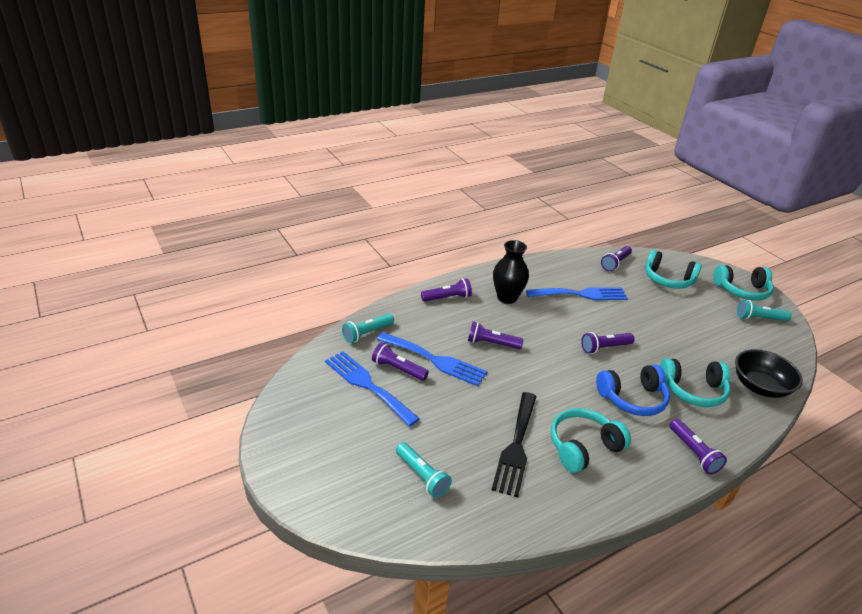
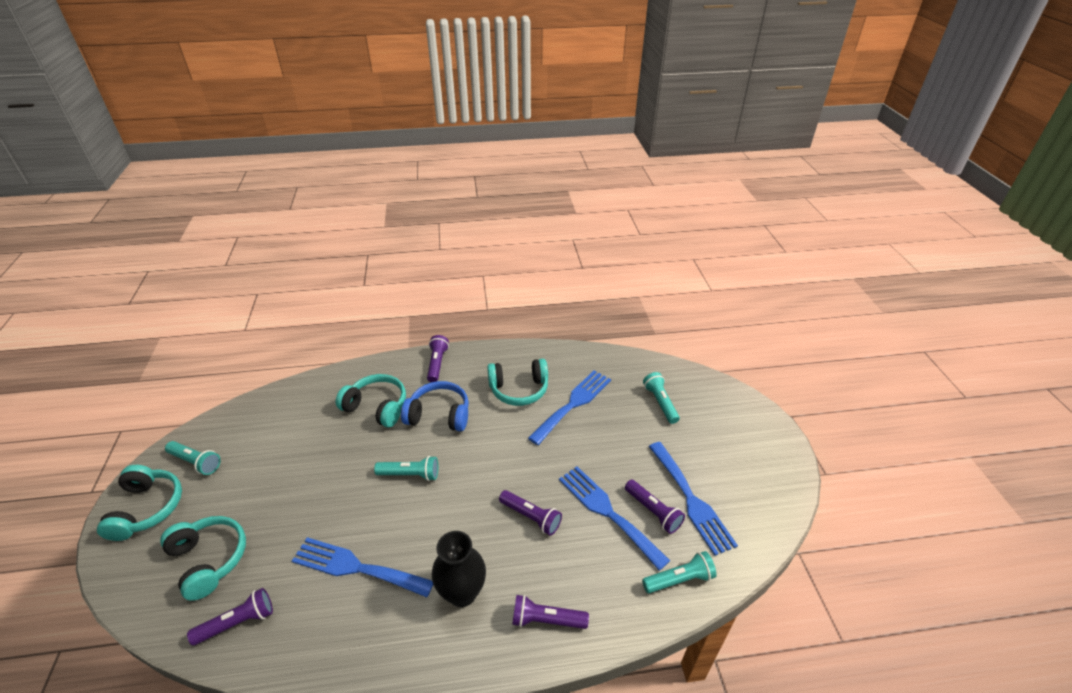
camera: 155 degrees left, 5 degrees up
(516, 446) = (573, 404): black fork -> blue fork
(605, 348) = (410, 474): purple flashlight -> turquoise flashlight
(742, 291) = (147, 508): turquoise headphones -> turquoise headphones turned 60 degrees clockwise
(760, 386) = (313, 394): black bowl -> none

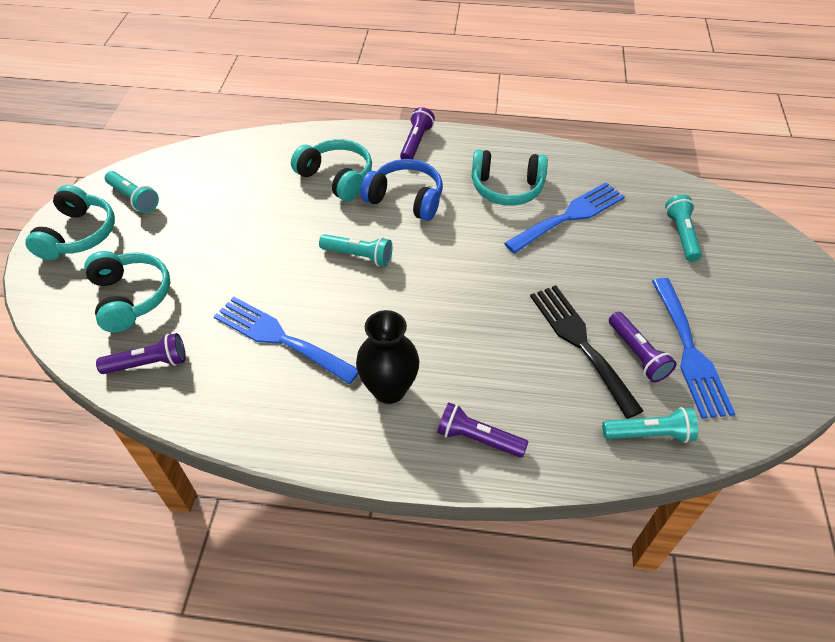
camera: 15 degrees right, 10 degrees up
(531, 517) = (487, 329): purple flashlight -> none
(607, 512) = (580, 343): blue fork -> black fork

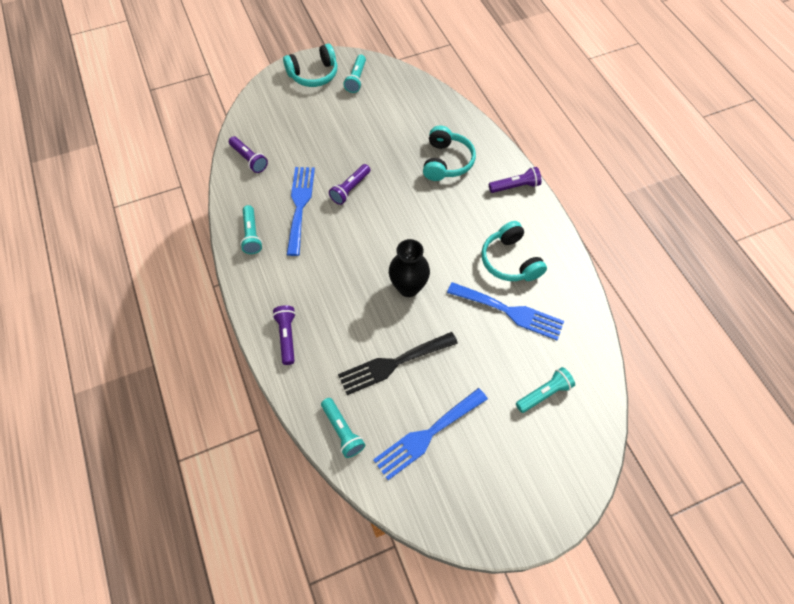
camera: 60 degrees right, 10 degrees up
(131, 297) = (286, 124): turquoise headphones -> none
(358, 256) = (386, 209): turquoise flashlight -> turquoise flashlight (252, 235)
(389, 389) = (295, 276): black vase -> black vase (408, 287)
(405, 199) = (455, 208): blue headphones -> none
(580, 343) = (393, 364): black fork -> black fork turned 150 degrees counterclockwise
(637, 354) = (405, 402): purple flashlight -> purple flashlight (350, 189)

